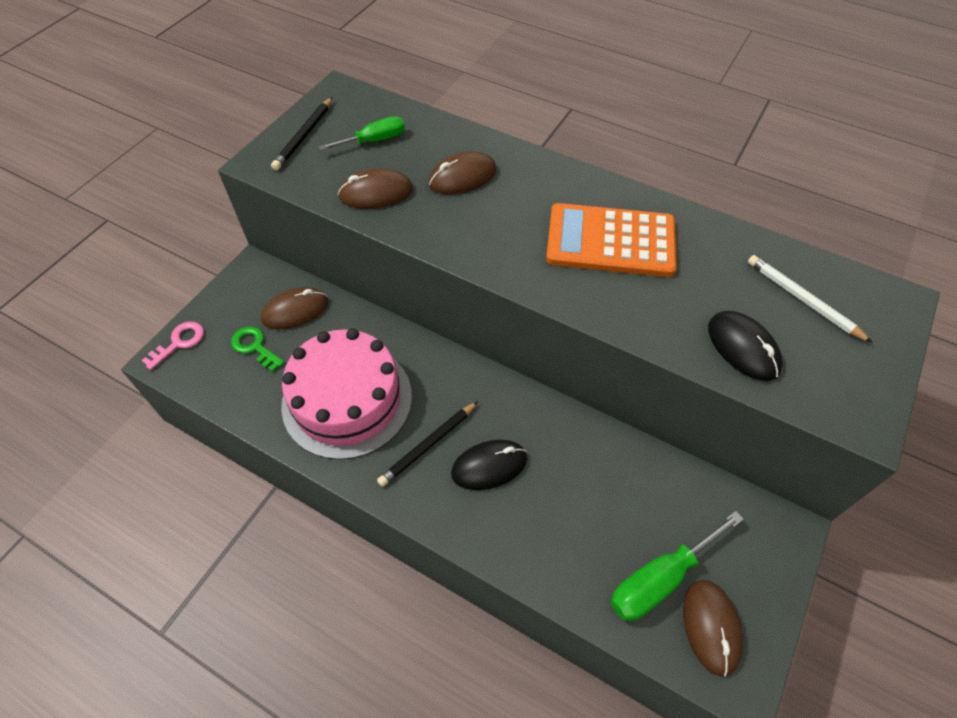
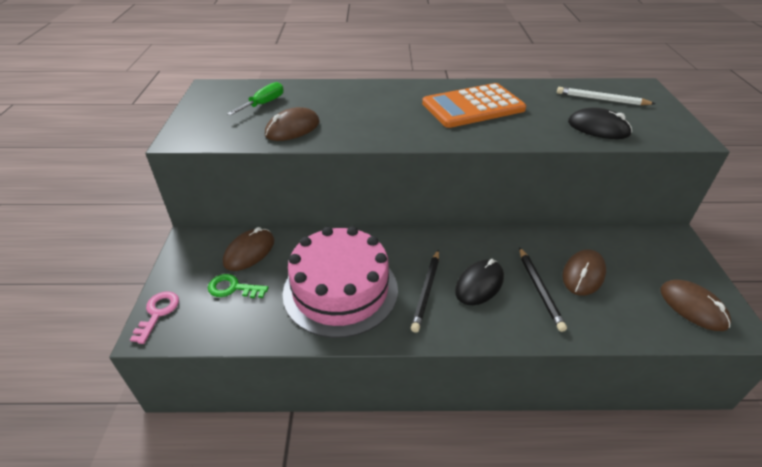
camera: 30 degrees left, 15 degrees down
(304, 136) = (205, 115): black pencil -> black pencil (540, 290)
(462, 177) = (346, 104): brown mouse -> brown mouse (583, 274)
(660, 579) = (640, 296): green screwdriver -> none

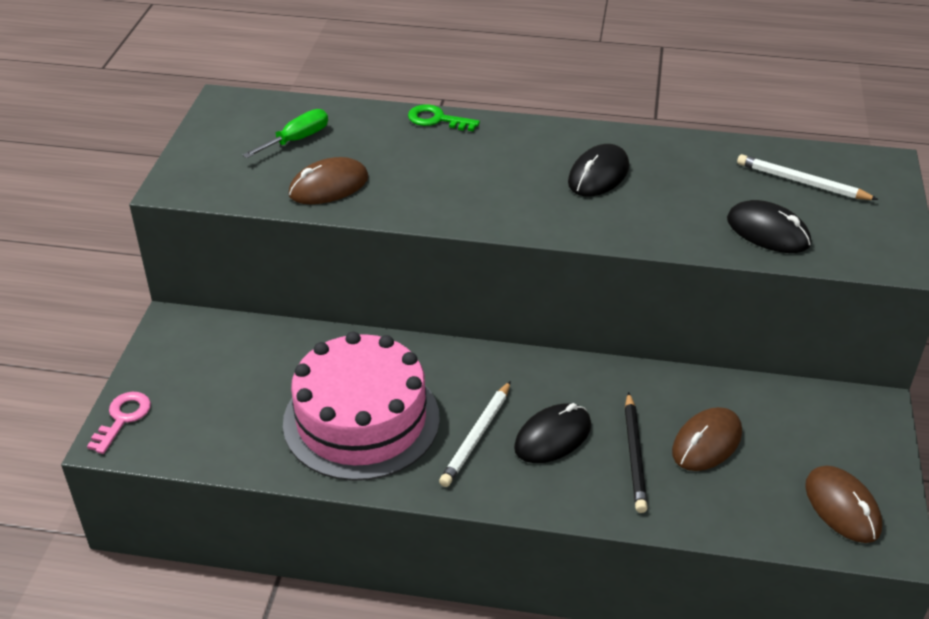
camera: 10 degrees right, 0 degrees up
(233, 288) = (221, 398): green key -> green key (437, 119)
(249, 252) = (250, 352): brown mouse -> none
(426, 291) = (476, 437): black pencil -> white pencil
(473, 106) = (598, 175): orange calculator -> black mouse

